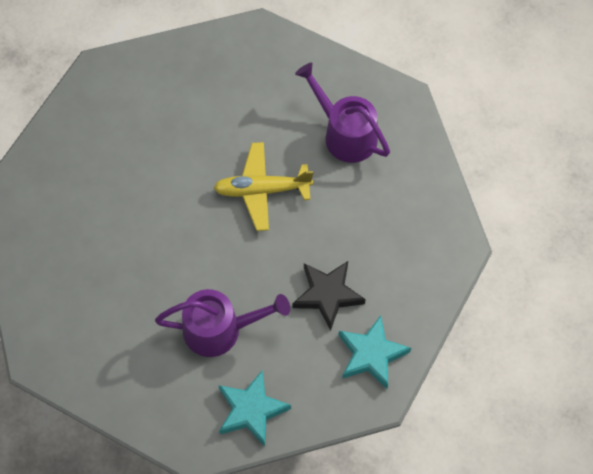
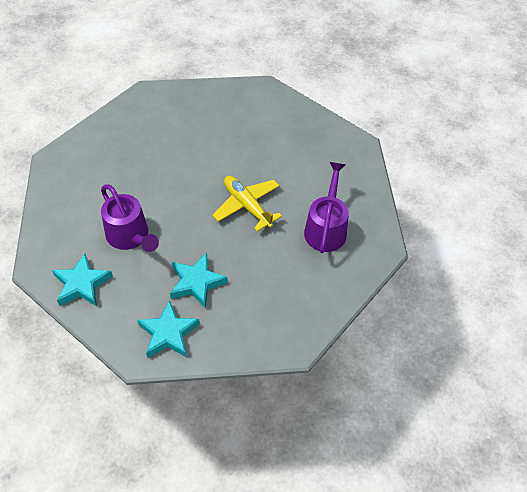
camera: 55 degrees right, 10 degrees down
(328, 295) = (196, 283): black star -> turquoise star

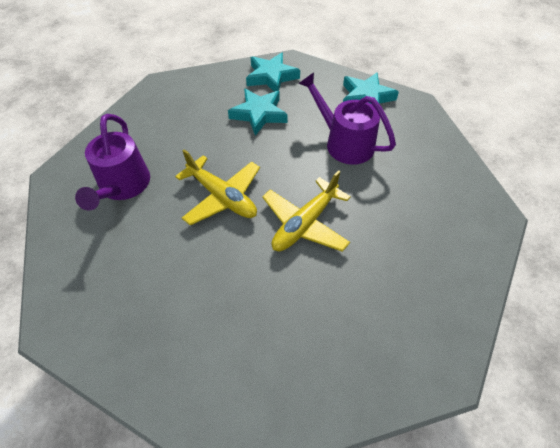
camera: 170 degrees right, 0 degrees up
(191, 176) = (305, 223): none -> yellow plane

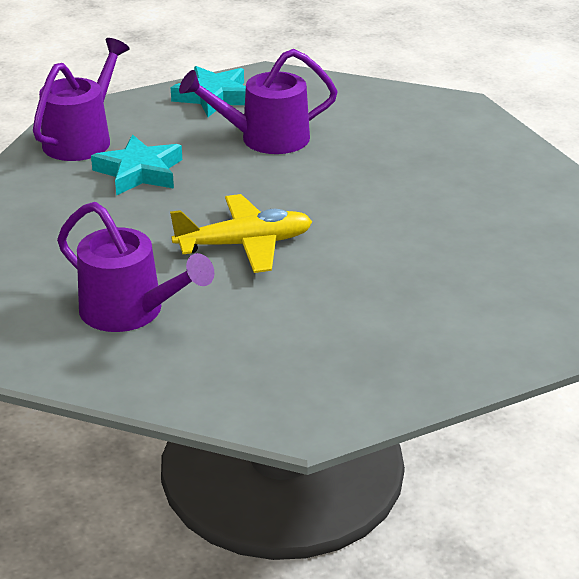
camera: 55 degrees left, 20 degrees down
(271, 76) = (82, 139): turquoise star -> purple watering can
(305, 223) = (349, 207): yellow plane -> none

